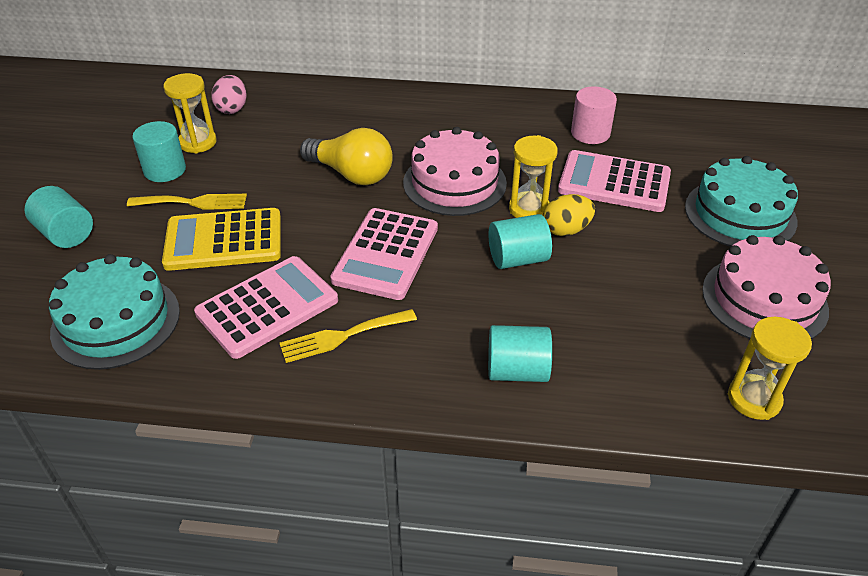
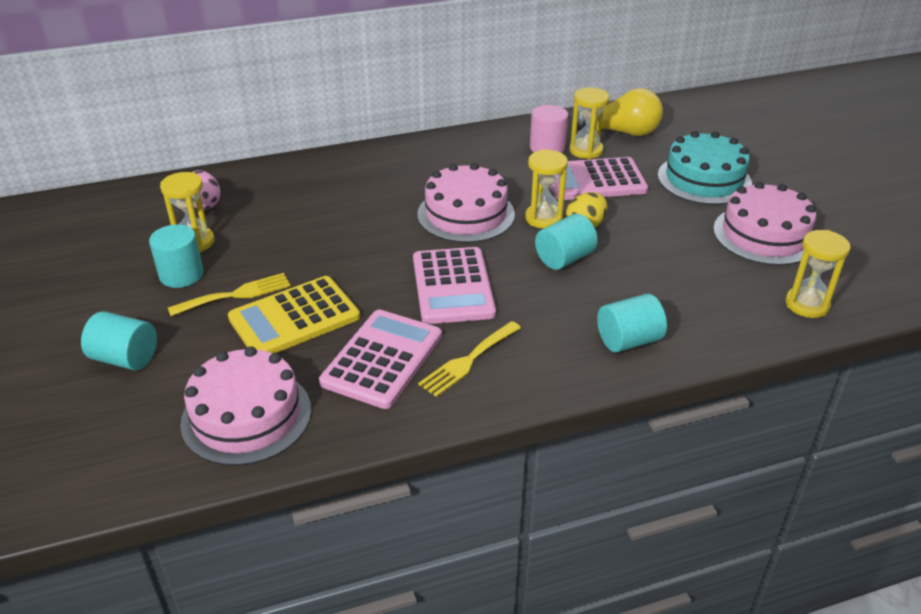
camera: 25 degrees left, 5 degrees down
(116, 321) = (246, 416): turquoise cake -> pink cake
(351, 174) = (369, 231): yellow light bulb -> yellow light bulb (621, 132)
(629, 147) = (586, 150): none -> yellow hourglass

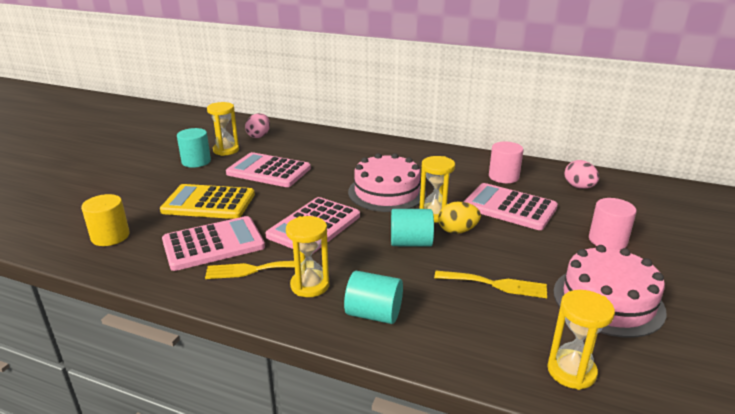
camera: 40 degrees right, 10 degrees down
(125, 358) = (113, 186): turquoise cylinder -> none
(236, 294) = (203, 180): yellow fork -> yellow fork (495, 284)
(246, 416) = (110, 236): pink cake -> yellow cylinder
(298, 246) = (269, 171): none -> pink calculator
(586, 150) = (531, 188): yellow hourglass -> yellow hourglass (310, 285)
(621, 132) = (579, 187): yellow light bulb -> pink egg
(704, 179) = (607, 240): turquoise cake -> pink cylinder

